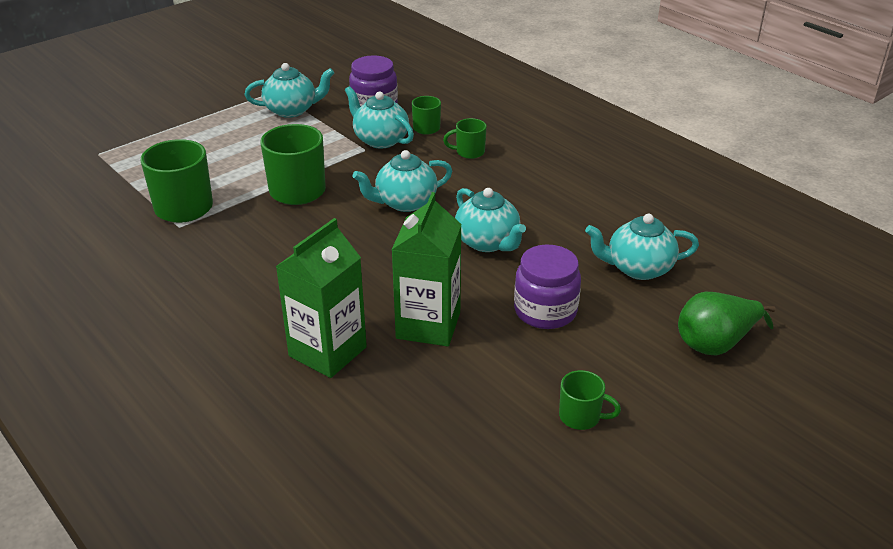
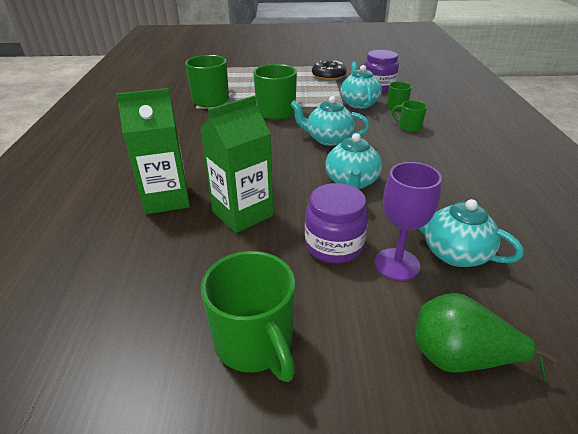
camera: 40 degrees right, 0 degrees up
(292, 110) = (328, 76): turquoise teapot -> black donut
(581, 417) = (255, 343): green mug -> green mug, size x1.86
(609, 300) = (397, 264): none -> purple goblet

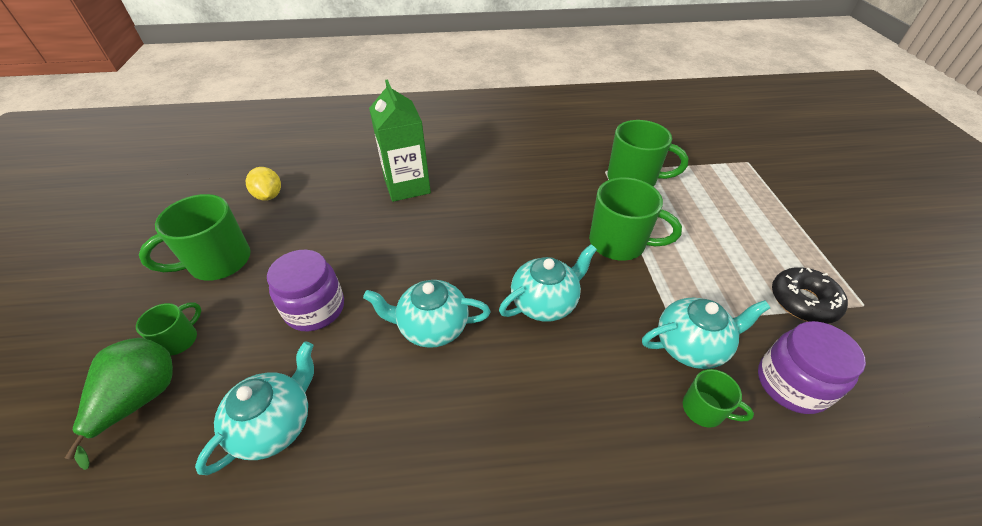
camera: 85 degrees right, 10 degrees up
(127, 316) = (269, 196): none -> yellow lemon
(242, 213) = (378, 237): green carton -> none
(328, 139) = (545, 302): turquoise teapot -> turquoise teapot turned 45 degrees clockwise
(397, 264) = (273, 362): purple goblet -> none
(409, 127) = (613, 419): green mug -> green mug (180, 339)

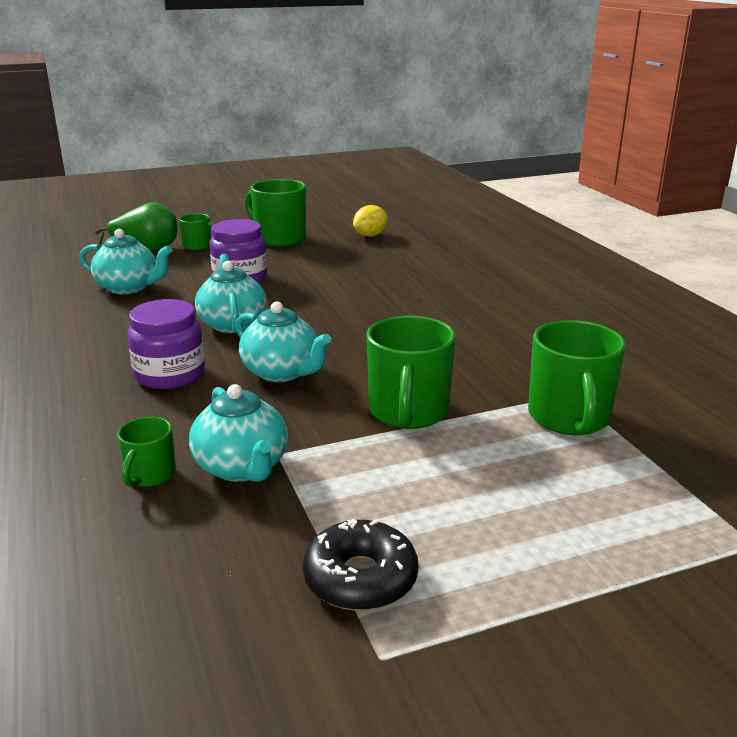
camera: 75 degrees right, 20 degrees down
(407, 186) = (429, 283): green carton -> none
(791, 384) = (194, 547): purple jar -> purple jar (170, 374)

